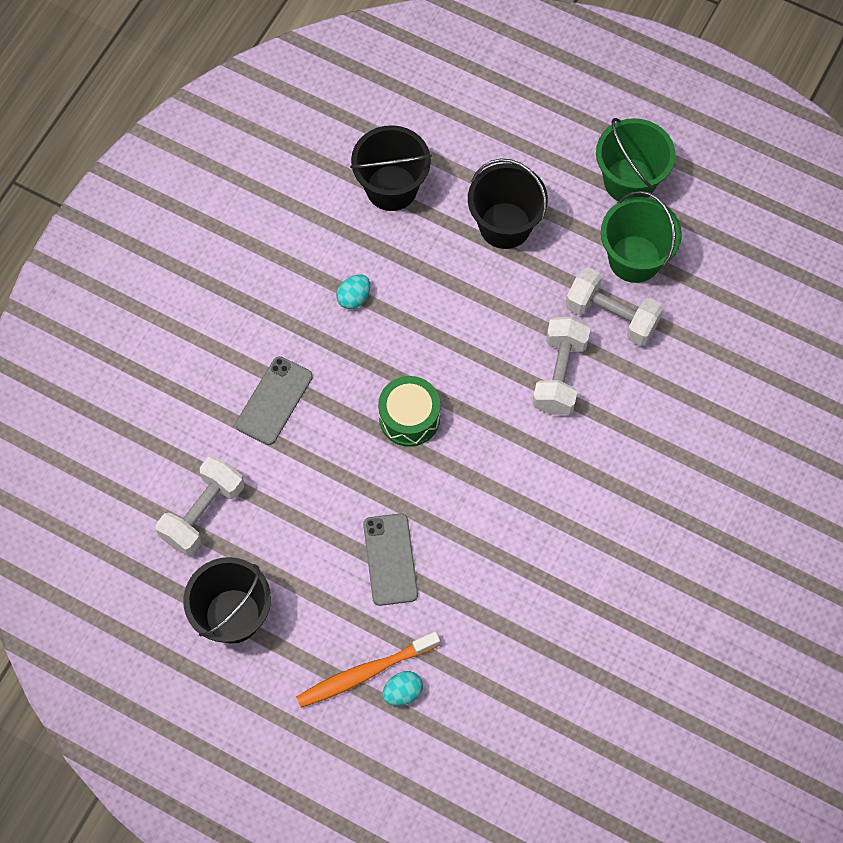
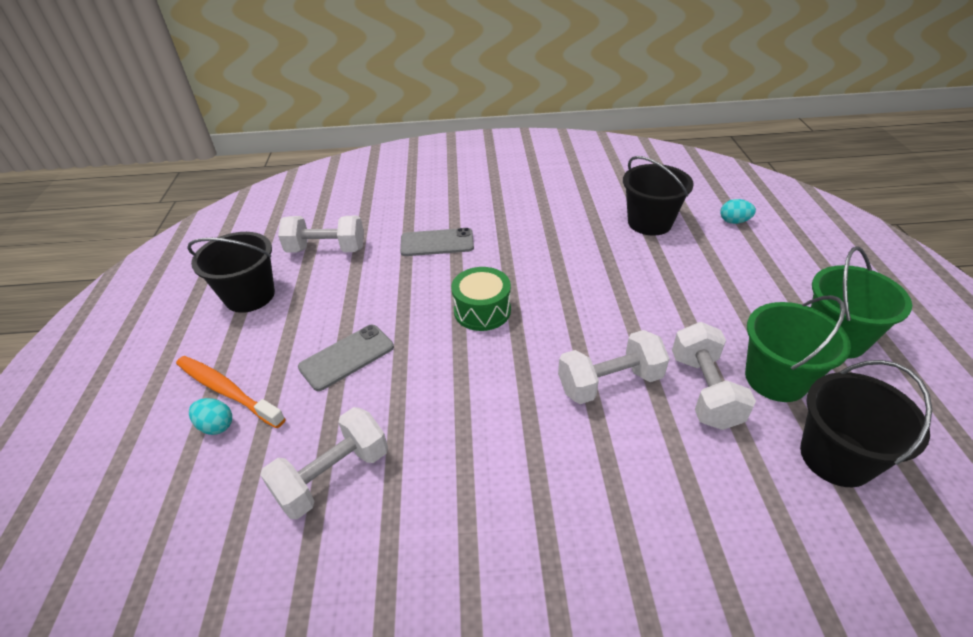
camera: 60 degrees right, 25 degrees down
(354, 298) = (550, 242): turquoise egg -> turquoise egg (734, 221)
(505, 225) = (696, 286): black bucket -> black bucket (836, 457)
(515, 619) = (333, 476): none -> white dumbbell

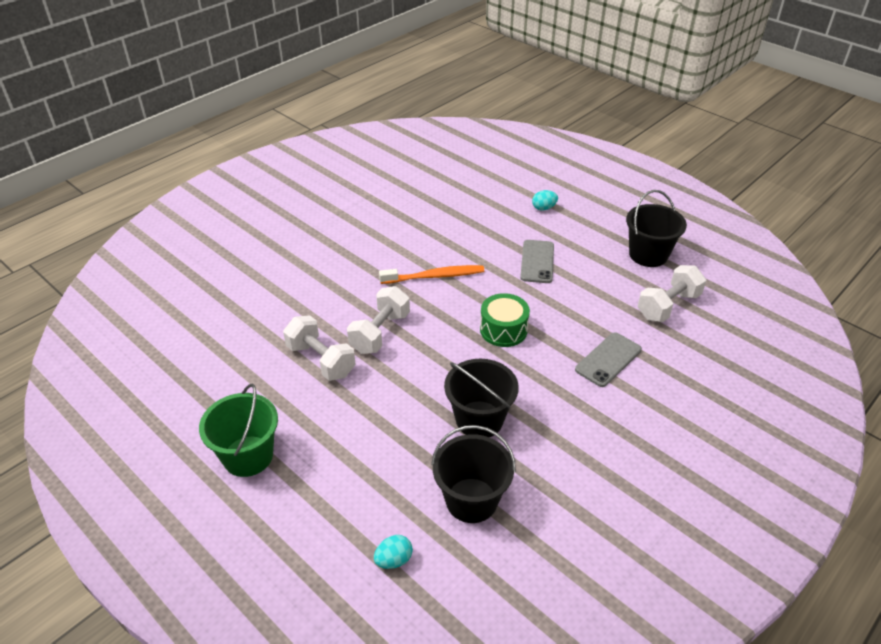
camera: 135 degrees right, 0 degrees up
(227, 391) = (565, 218): orange toothbrush -> orange toothbrush (435, 276)
(333, 476) = (465, 224): white dumbbell -> none
(776, 378) = (280, 395): green bucket -> none
(836, 457) = (228, 364): black bucket -> black bucket (479, 420)

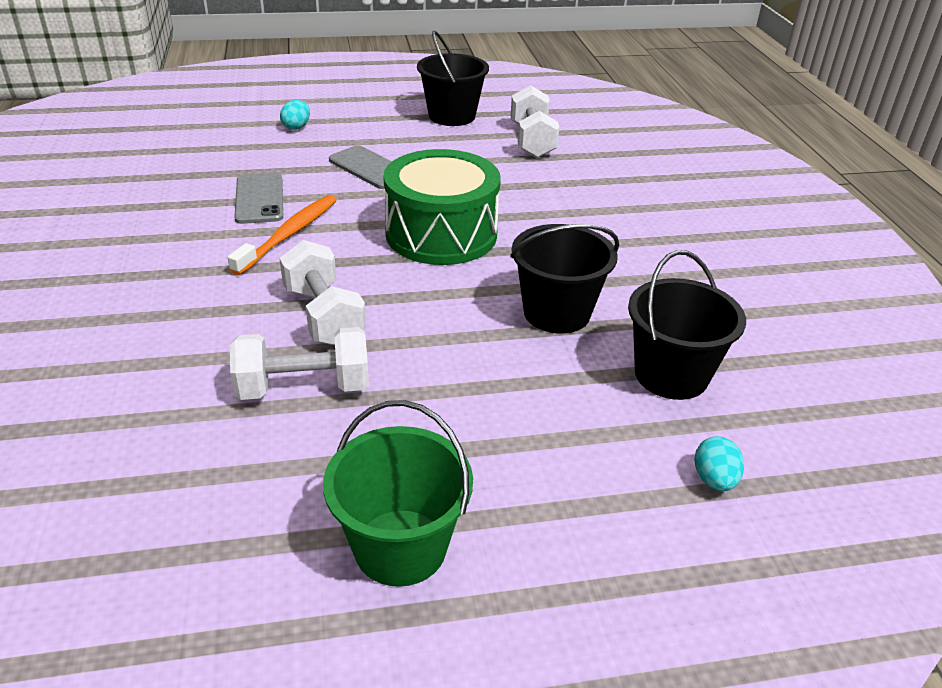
camera: 55 degrees left, 5 degrees down
(503, 330) = (441, 234): green drum -> green drum, size x1.68
(608, 359) = (562, 200): grey phone -> grey phone (259, 199)

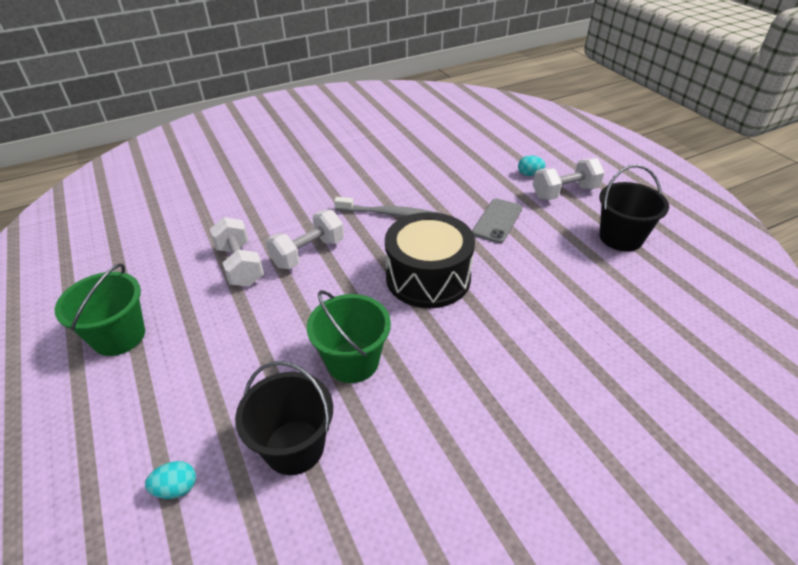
camera: 75 degrees right, 5 degrees up
(259, 199) = (423, 190): grey phone -> none
(289, 234) = (389, 214): orange toothbrush -> grey toothbrush
(441, 234) = (428, 277): green drum -> black drum
(532, 141) = (620, 294): white dumbbell -> white dumbbell (565, 193)
(556, 313) = (353, 361): black bucket -> green bucket

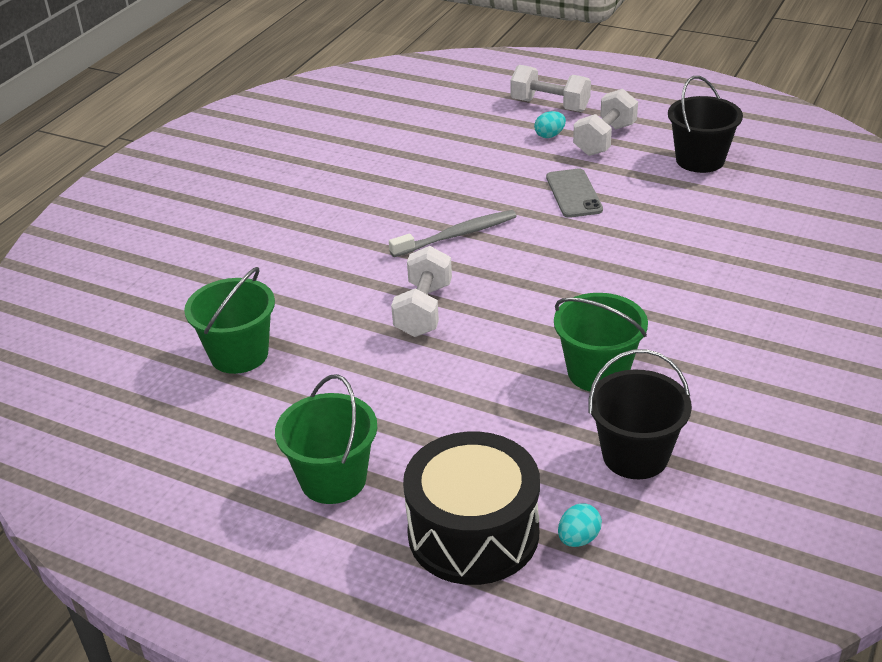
camera: 35 degrees left, 5 degrees down
(185, 227) = (239, 354): none -> green bucket
(240, 265) = (366, 356): white dumbbell -> white dumbbell (550, 105)
(428, 277) = (573, 273): black drum -> black drum (473, 532)

